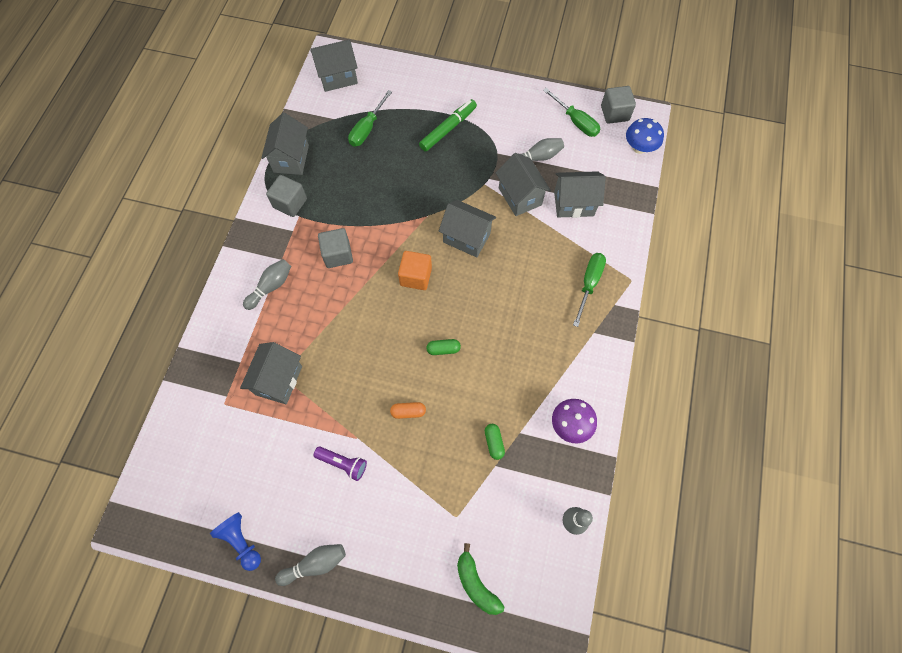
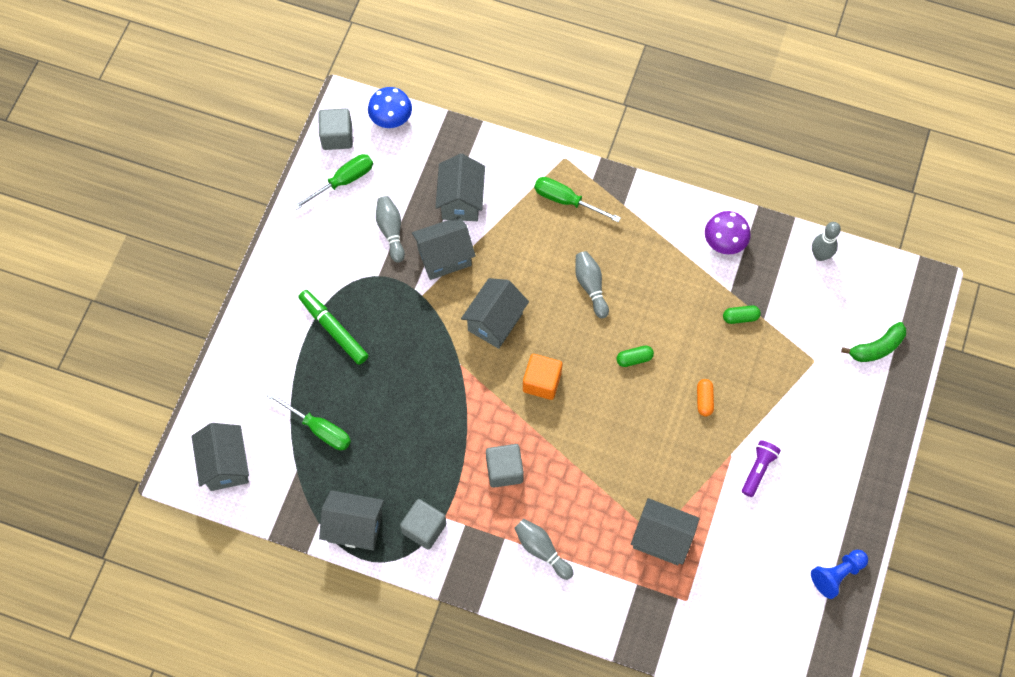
camera: 85 degrees left, 0 degrees up
(315, 564) = (859, 499): grey bowling pin -> grey bowling pin (591, 286)
(443, 349) = (634, 359): green capsule -> green capsule turned 75 degrees clockwise

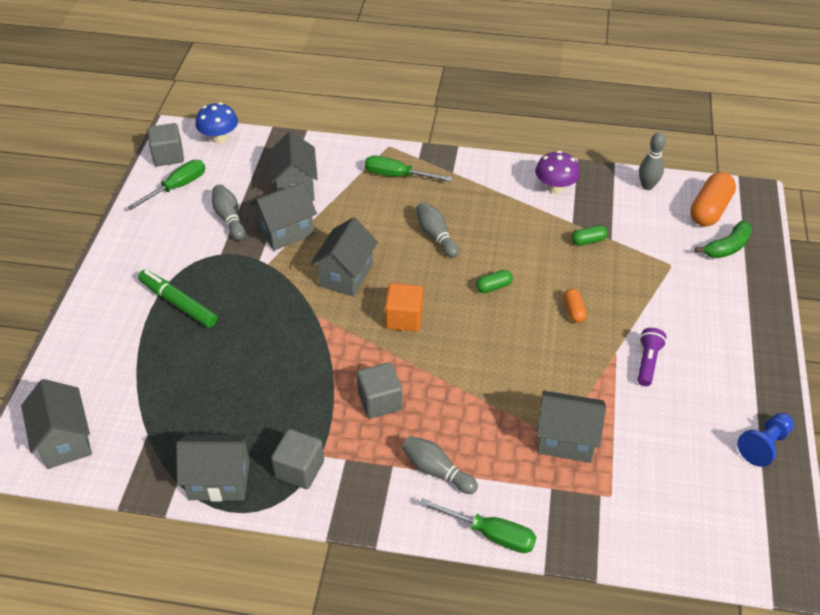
camera: 10 degrees left, 20 degrees down
(319, 429) = (170, 392): green screwdriver -> green screwdriver (490, 534)
(874, 297) = (709, 210): none -> orange capsule

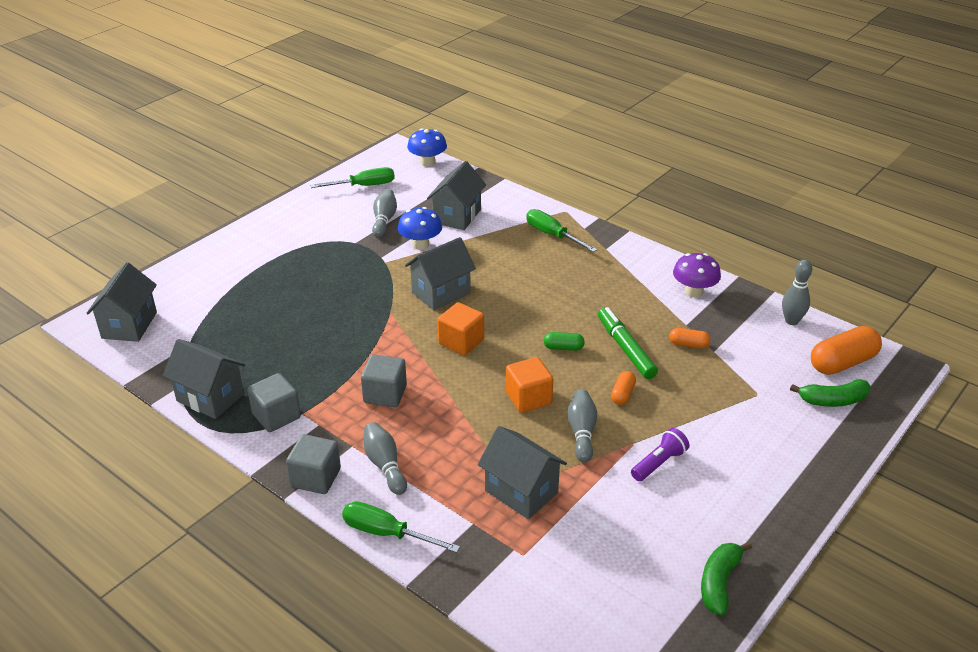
camera: 30 degrees right, 10 degrees down
(168, 156) = (376, 163): grey cube -> grey cube (316, 478)
(178, 303) = (292, 265): green marker -> green marker (625, 348)
(286, 231) = (420, 244): grey house -> blue mushroom
(436, 236) = (546, 291): grey bowling pin -> grey bowling pin (581, 432)
(490, 534) = (387, 533): green screwdriver -> green screwdriver turned 150 degrees clockwise
(503, 349) = (528, 398): none -> orange cube
(588, 241) = (688, 344): green capsule -> orange capsule
(764, 445) = (719, 582): blue pawn -> green banana

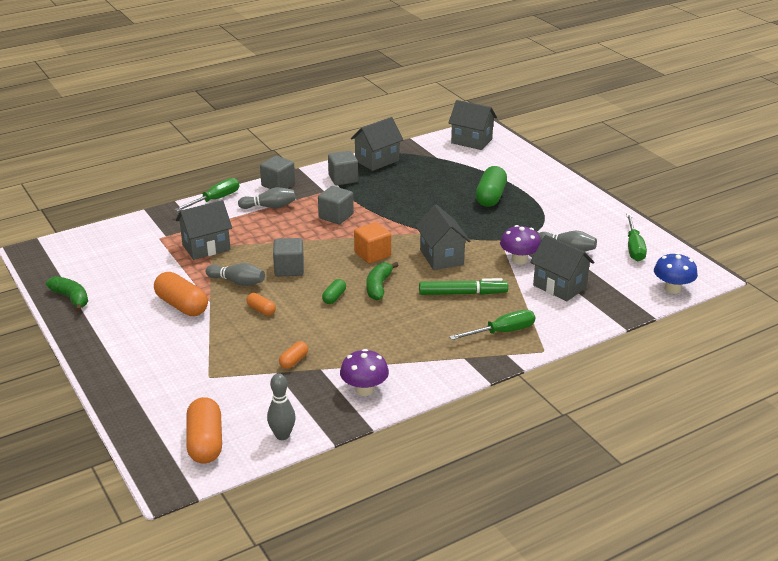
camera: 110 degrees right, 5 degrees down
(287, 284) = (490, 197): none -> green capsule
(420, 244) = (519, 260): blue mushroom -> purple mushroom
(528, 398) = (289, 269): orange cube -> grey cube
(625, 348) = (312, 327): green marker -> green marker (462, 293)
(659, 463) = (182, 305): purple flashlight -> orange capsule
(833, 400) = (168, 415): green banana -> green banana (378, 287)

